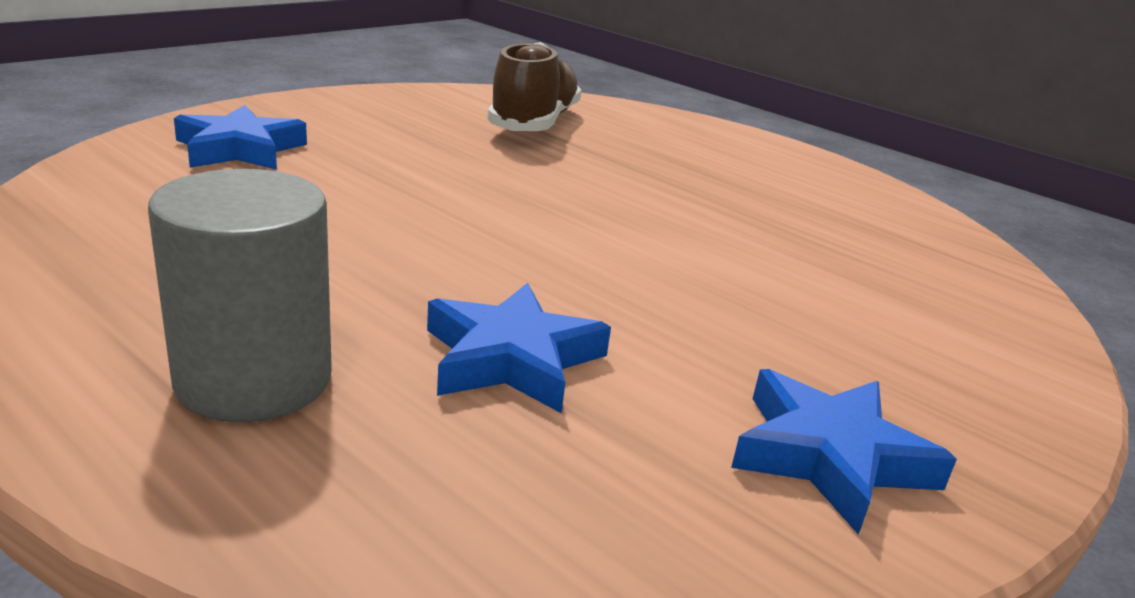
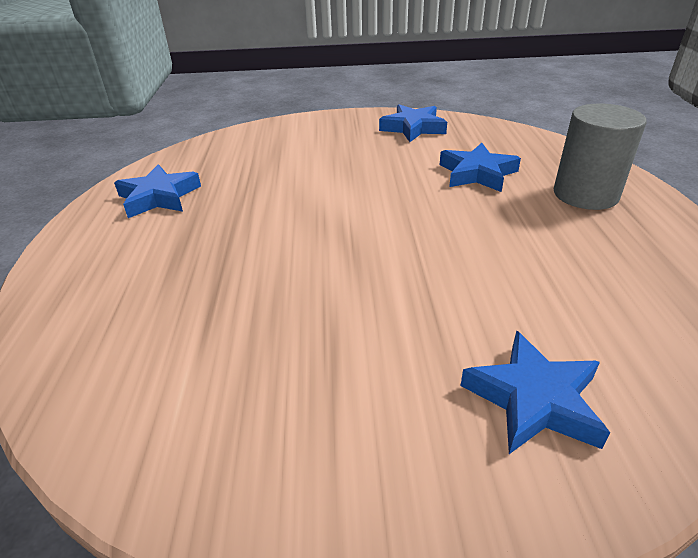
camera: 130 degrees left, 10 degrees up
(534, 123) = (188, 347): brown shoe -> none
(822, 190) = (159, 197): none -> blue star

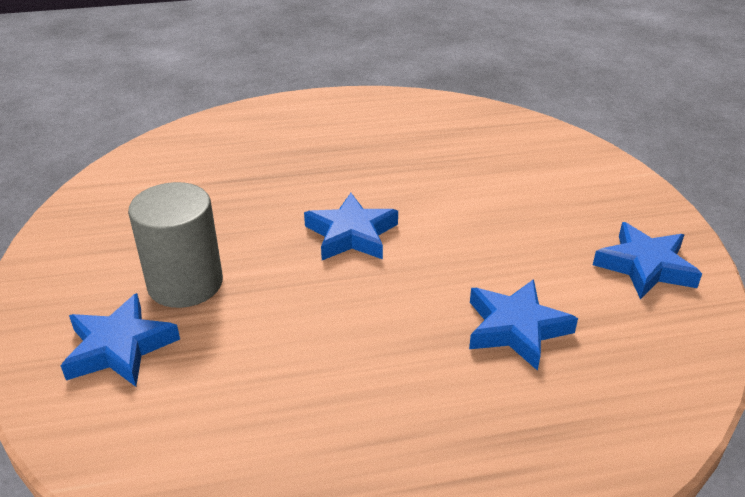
camera: 80 degrees right, 0 degrees up
(159, 197) = (397, 121): blue star -> blue star (351, 234)
(585, 194) = (484, 438): grey cylinder -> grey cylinder (185, 283)

